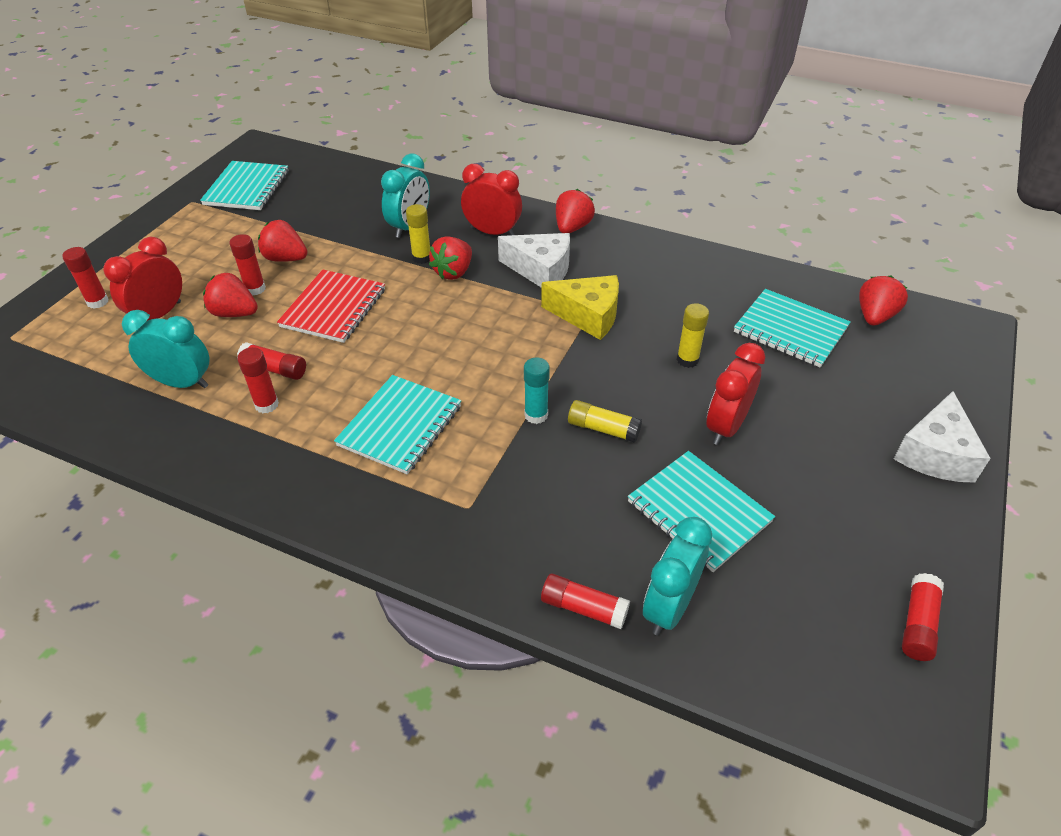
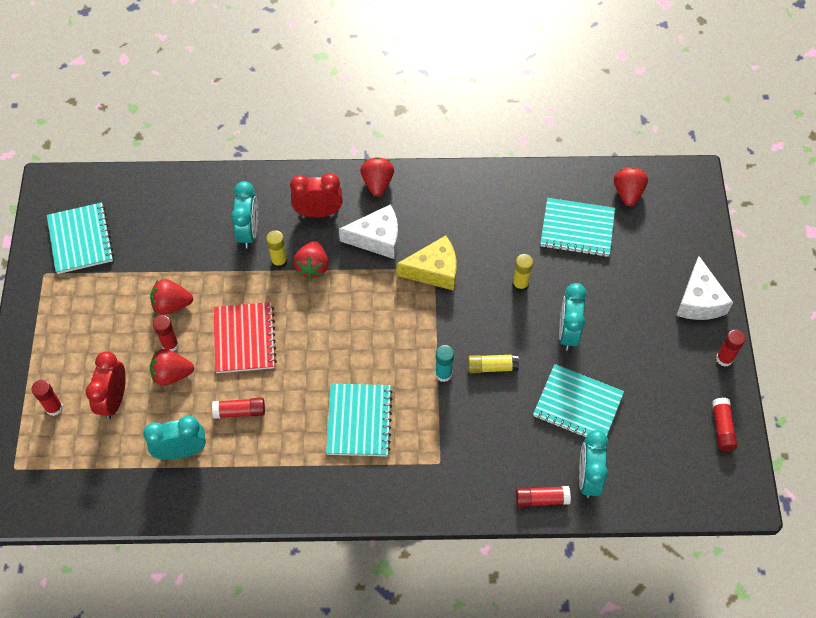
camera: 25 degrees left, 15 degrees up
(266, 405) = (256, 443): red glue stick -> red glue stick (724, 359)
(726, 426) = (568, 332): red clock -> turquoise clock

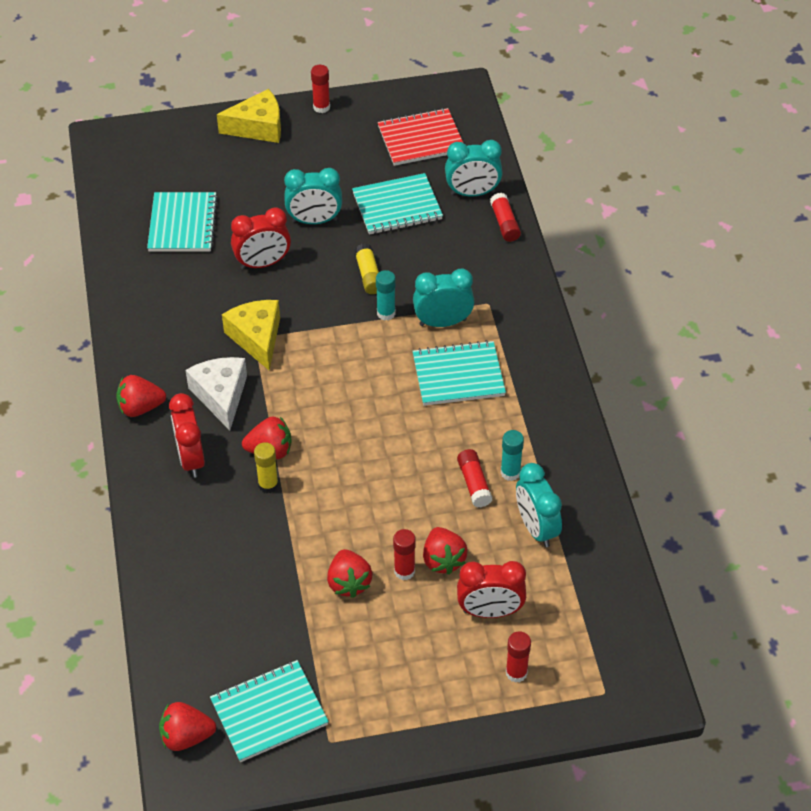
camera: 100 degrees left, 10 degrees down
(243, 442) = (510, 472): none -> turquoise glue stick
(244, 339) = (381, 498): red notebook -> red notebook (421, 139)
(249, 232) = (229, 524): turquoise clock -> turquoise clock (443, 322)
(520, 284) = (263, 263): yellow glue stick -> red clock
(578, 405) = (397, 206): turquoise notebook -> turquoise notebook turned 60 degrees clockwise
(628, 193) = (129, 187): red strawberry -> red strawberry (186, 737)
(699, 300) = (258, 127): white cheese -> yellow cheese
(722, 428) = (396, 106): red glue stick -> none

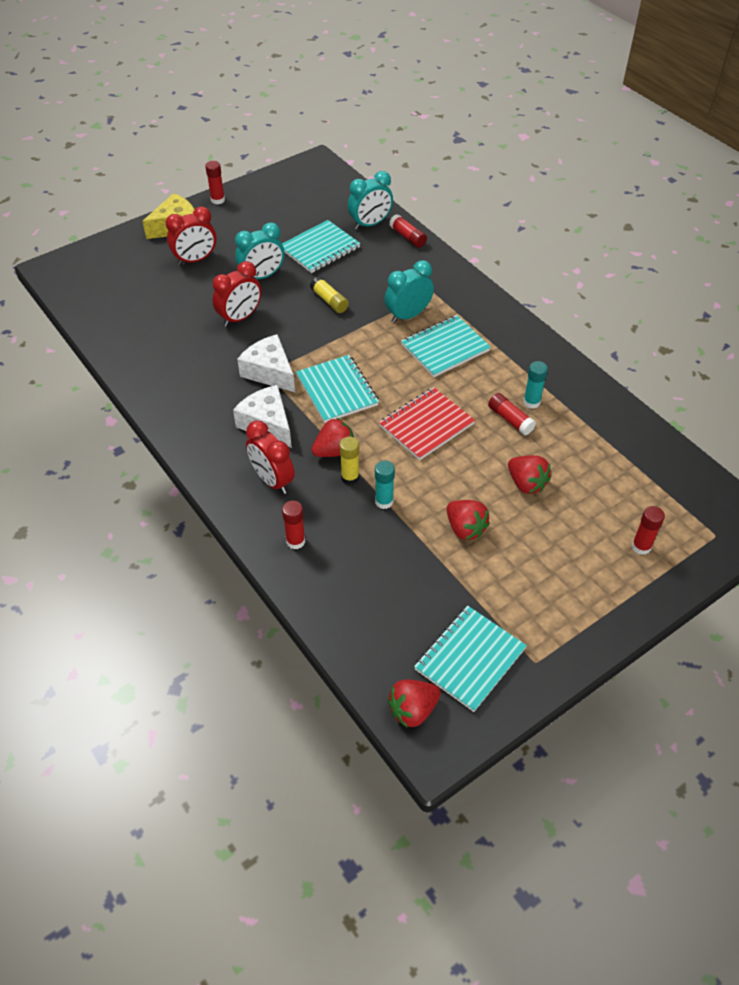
camera: 25 degrees left, 0 degrees up
(140, 407) = (204, 455): red strawberry -> none
(183, 224) = (156, 309): turquoise notebook -> turquoise notebook (337, 390)
(257, 338) = (269, 372): yellow cheese -> white cheese
(386, 313) = (360, 323): turquoise glue stick -> turquoise glue stick (384, 501)
(404, 571) = (502, 503): red glue stick -> red glue stick (295, 541)
(421, 139) = (308, 200): red notebook -> red notebook (426, 425)
(490, 611) = (588, 508): red clock -> red clock (195, 260)
(536, 528) = (578, 435): turquoise clock -> none

